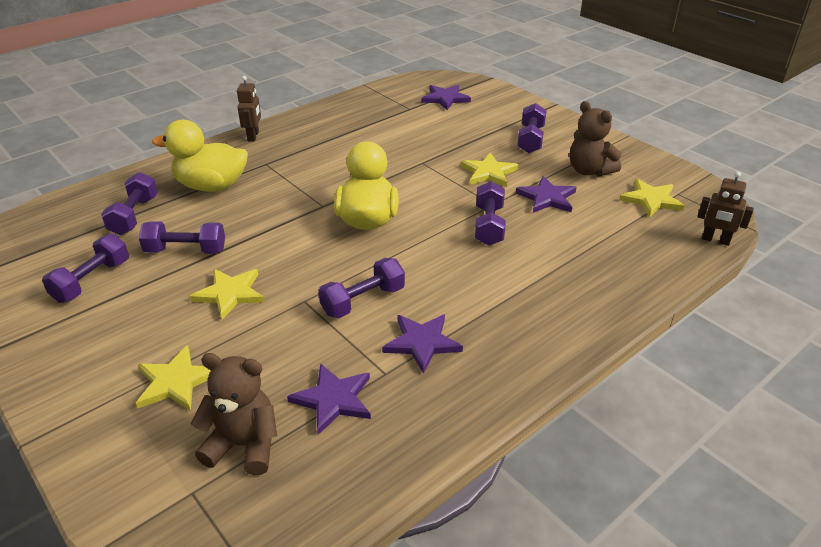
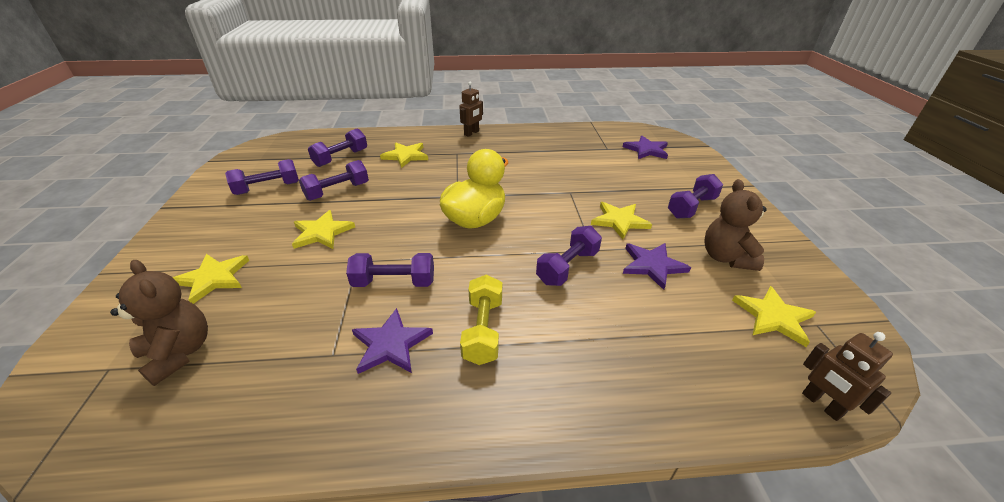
camera: 35 degrees right, 0 degrees up
(186, 251) = (337, 191): purple dumbbell -> purple dumbbell turned 75 degrees counterclockwise
(211, 186) = (406, 156): yellow duck -> yellow star
(333, 399) = (273, 354): purple star -> none
(479, 299) = (483, 330): none -> yellow dumbbell

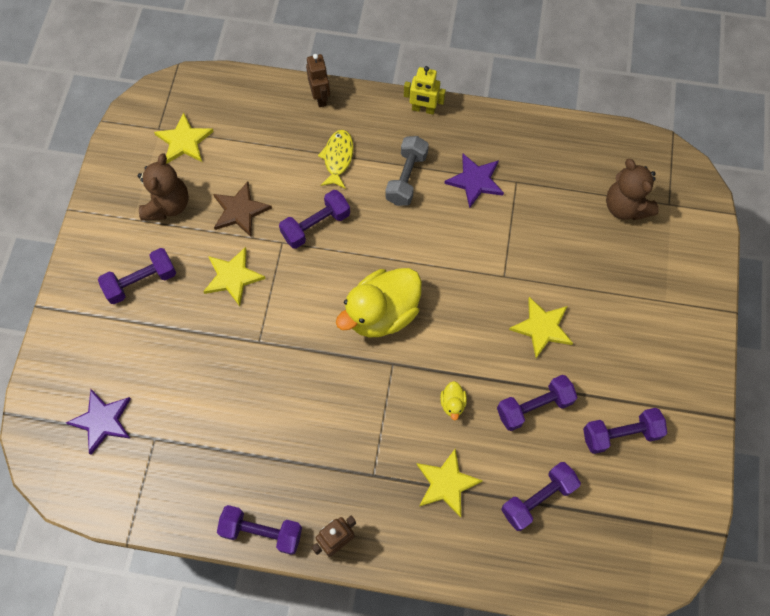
camera: 165 degrees left, 30 degrees up
(213, 278) = (629, 281): yellow star -> none
(394, 282) = (471, 241): purple dumbbell -> purple dumbbell (262, 532)
(404, 185) = (452, 403): none -> yellow duck
(483, 330) = (406, 178): yellow dumbbell -> grey dumbbell
(483, 433) = (423, 109): none -> yellow robot
(579, 335) = (338, 158): none -> yellow fish
(652, 265) = (240, 211): purple star -> brown star
(821, 404) = (213, 81): brown robot -> brown robot (320, 97)

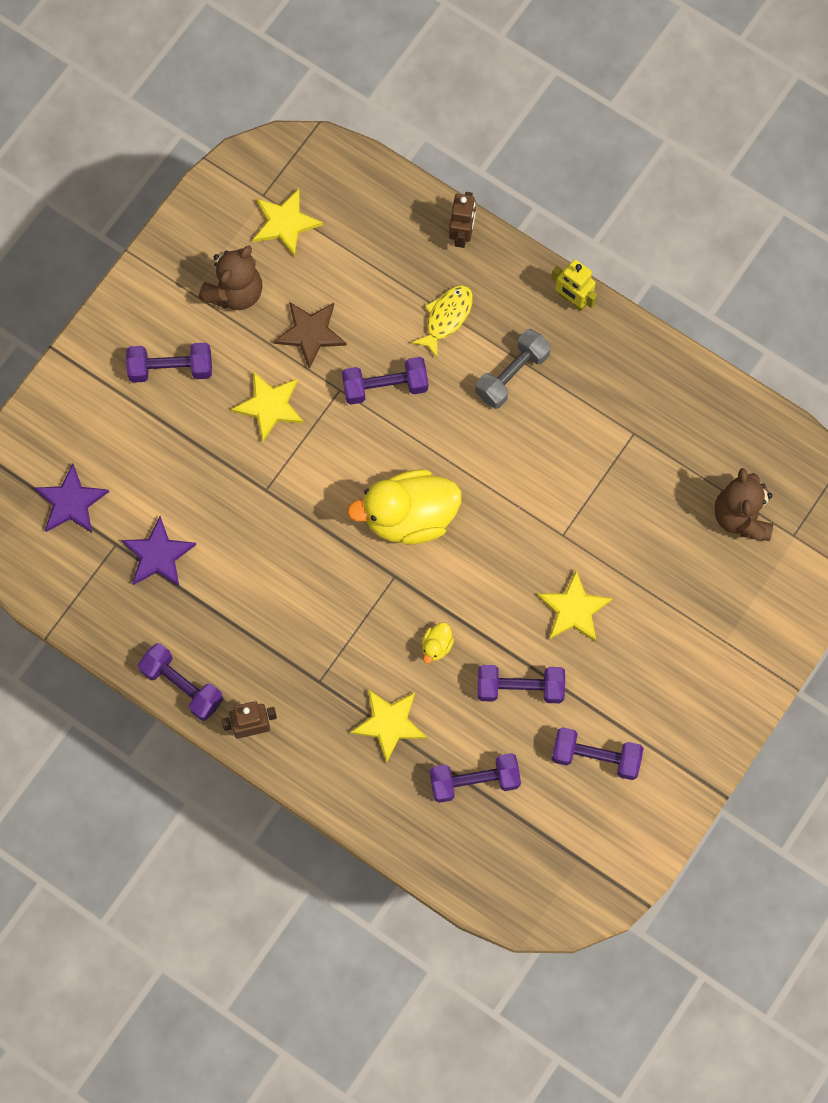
camera: 25 degrees right, 5 degrees up
(475, 181) = (587, 412): purple star -> purple star (158, 555)

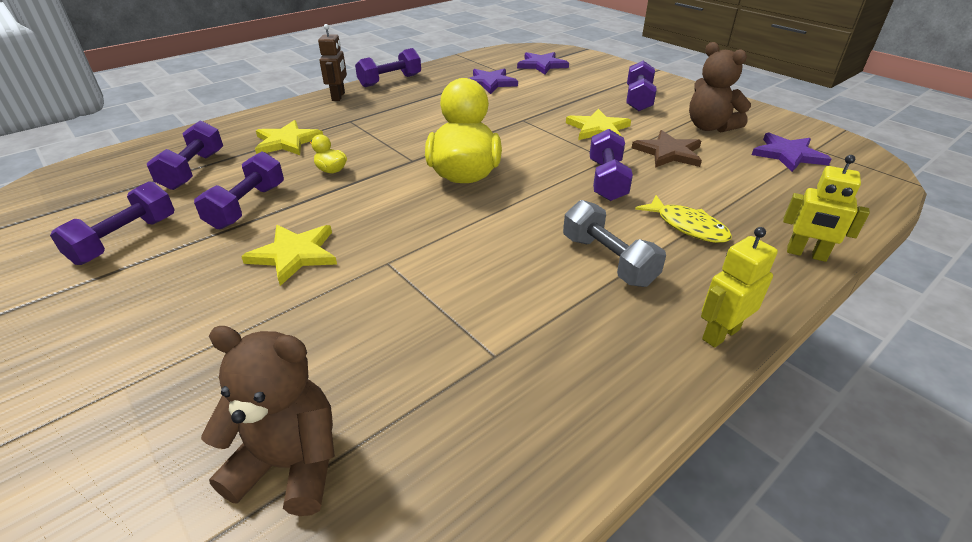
camera: 105 degrees right, 35 degrees down
(285, 223) = (788, 155): yellow star -> purple star
(462, 234) = (806, 254): brown robot -> yellow robot

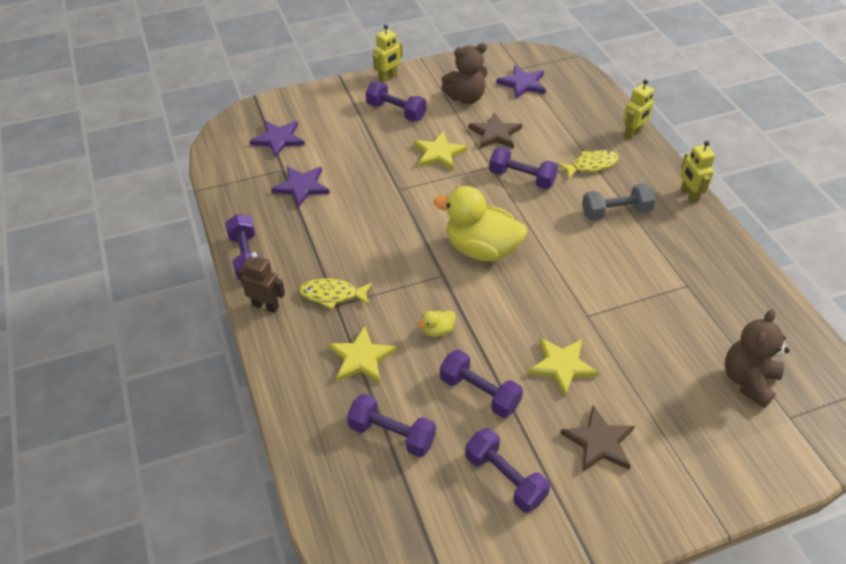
camera: 70 degrees left, 10 degrees up
(167, 301) = (599, 442): none -> brown star
(361, 117) = (332, 295): none -> yellow fish
(685, 87) = (388, 78): none -> yellow robot

